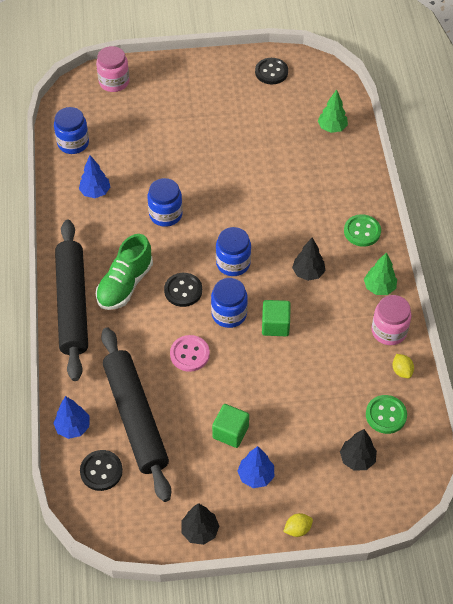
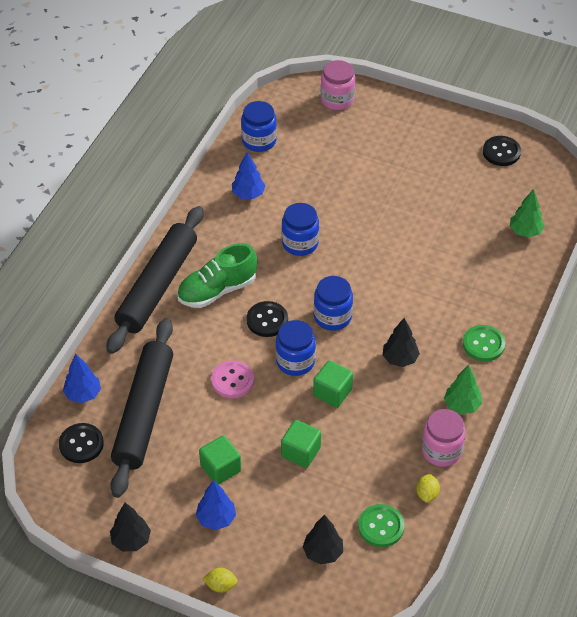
camera: 30 degrees right, 5 degrees down
(284, 386) = (301, 452): none -> green cube

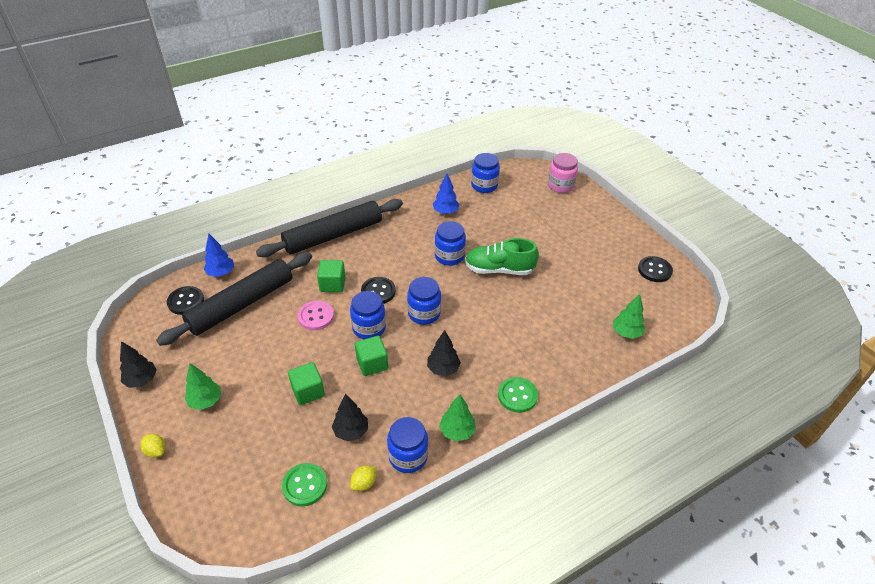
camera: 35 degrees right, 5 degrees down
(216, 519) = (206, 401): blue tree -> green tree
(217, 290) = (366, 256): green shoe -> green shoe (499, 269)
(220, 468) = (246, 369): green cube -> green cube (332, 284)
(323, 553) = (245, 476): black tree -> black tree (351, 431)
(441, 450) = (408, 456): pink jar -> blue jar

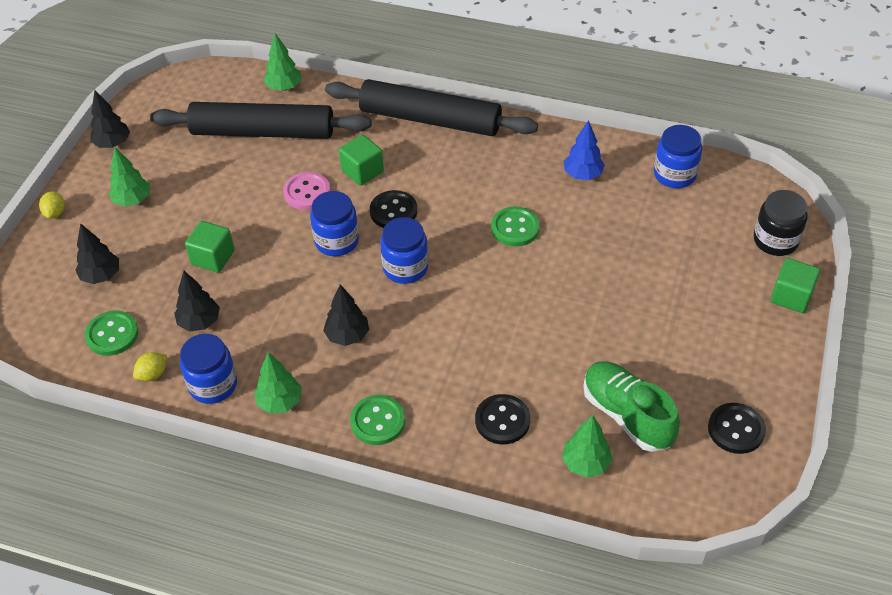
camera: 50 degrees right, 5 degrees up
(186, 301) = (224, 95): black button -> black button (502, 420)
(221, 273) = (284, 87): blue tree -> green tree
(247, 460) = (101, 276): none -> black tree
(364, 483) = (153, 374): yellow lemon -> yellow lemon turned 45 degrees counterclockwise
(372, 364) = (294, 277): green cube -> green cube (791, 296)
(449, 256) = (515, 228): blue jar -> green button
(499, 269) = (547, 283): green shoe -> green shoe (627, 415)
(560, 185) = (775, 240): pink jar -> black jar

